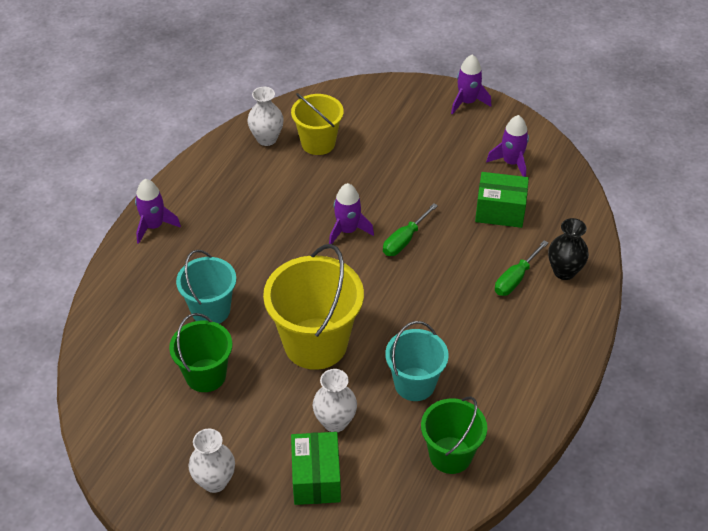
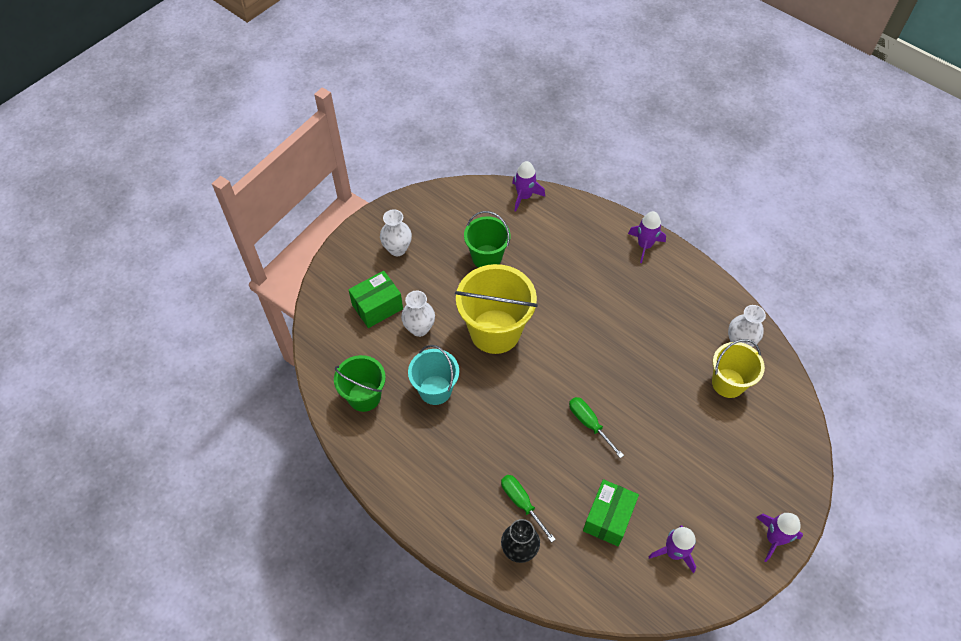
camera: 105 degrees right, 10 degrees up
(210, 310) = (547, 269): turquoise bucket -> none
(316, 478) = (377, 307): green box -> green box turned 45 degrees counterclockwise
(347, 230) = (610, 381): purple rocket -> purple rocket (524, 196)

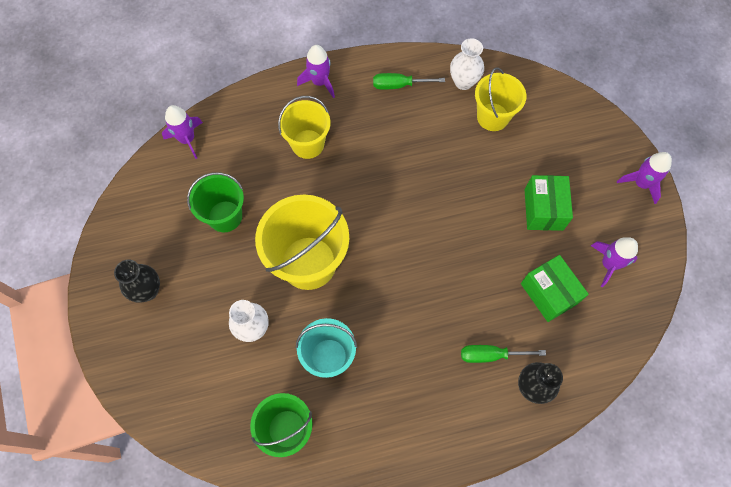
camera: 55 degrees left, 10 degrees up
(377, 307) = (198, 352): green box -> green box (543, 209)
(397, 249) = (148, 290): white vase -> black vase
(587, 271) = (307, 144): none -> yellow bucket
(589, 424) = (455, 247): green screwdriver -> green screwdriver (399, 85)

